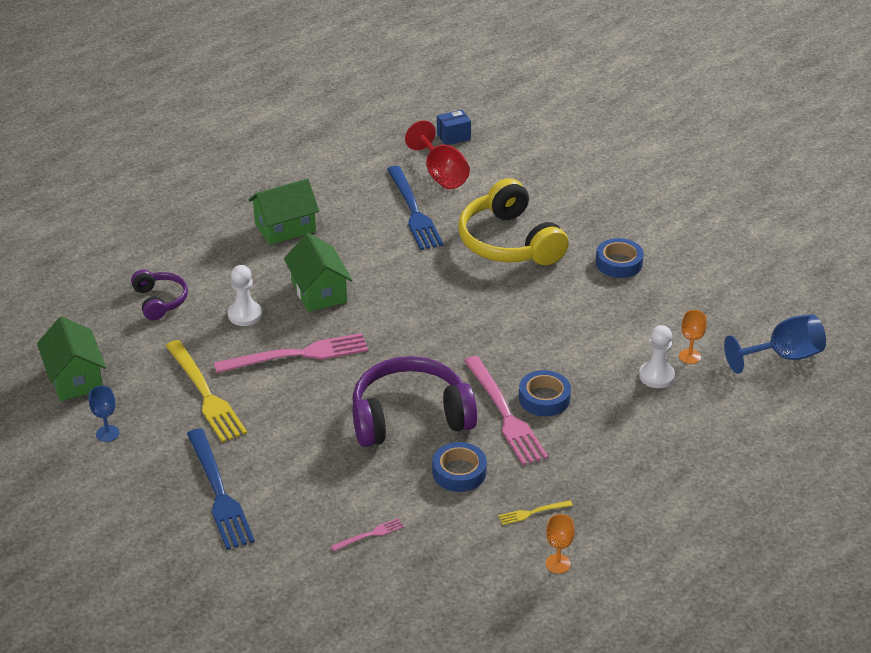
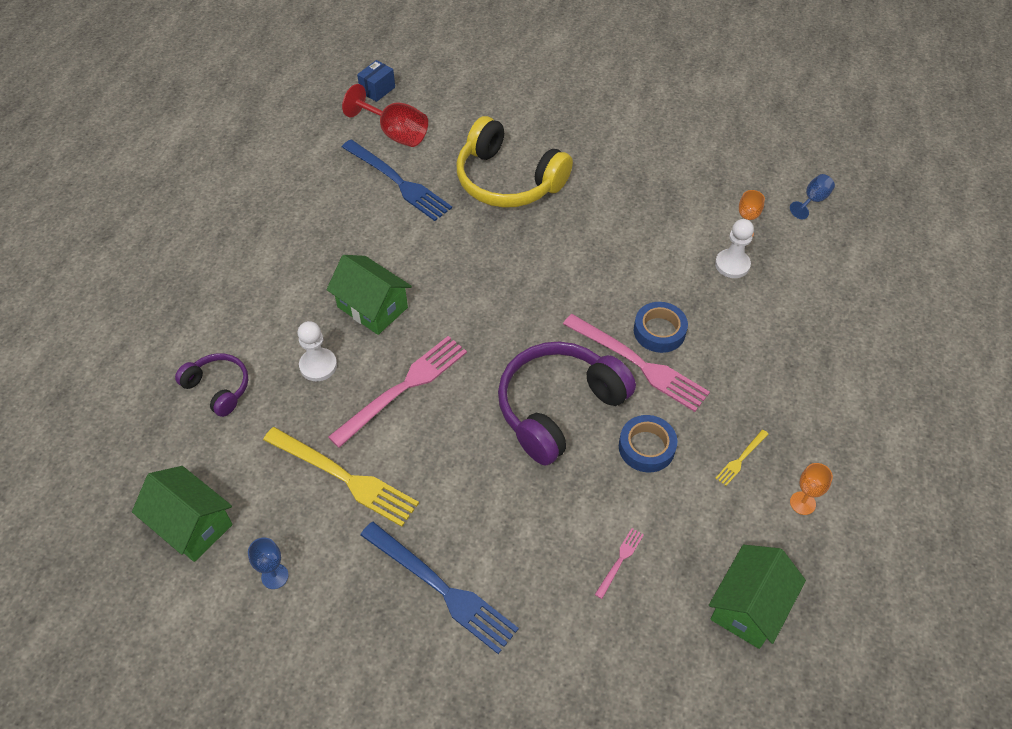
camera: 30 degrees left, 15 degrees up
(285, 227) = (288, 249): green house -> green house (749, 606)
(619, 263) = (616, 163): blue tape -> none
(783, 356) = (812, 200): blue goblet -> blue goblet, size x0.57

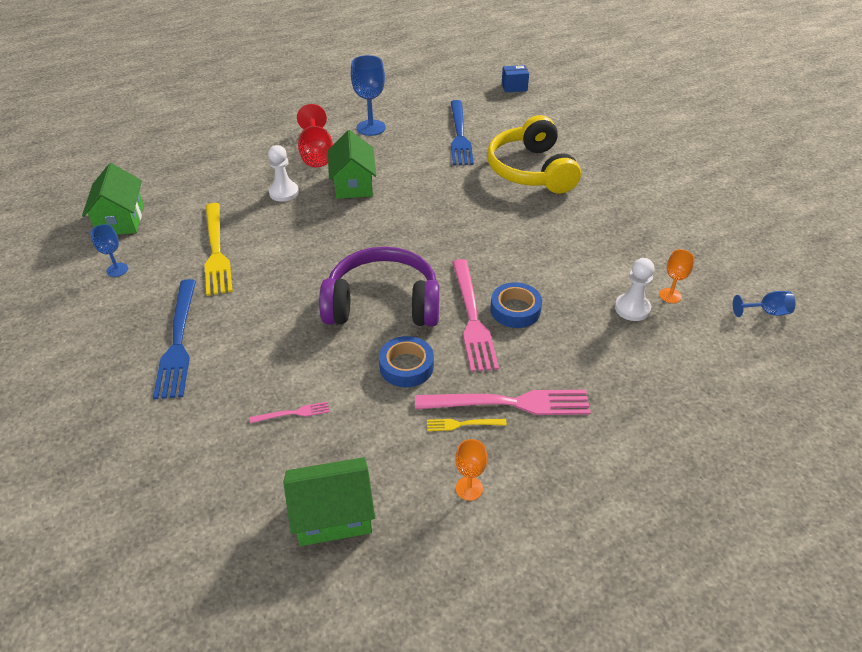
camera: 45 degrees right, 10 degrees down
(218, 388) = (223, 171): purple headphones -> none
(301, 230) = (371, 128): none -> blue goblet
(395, 133) = (493, 112): red goblet -> red goblet (316, 154)
(403, 388) = (310, 232): pink fork -> pink fork (509, 403)

